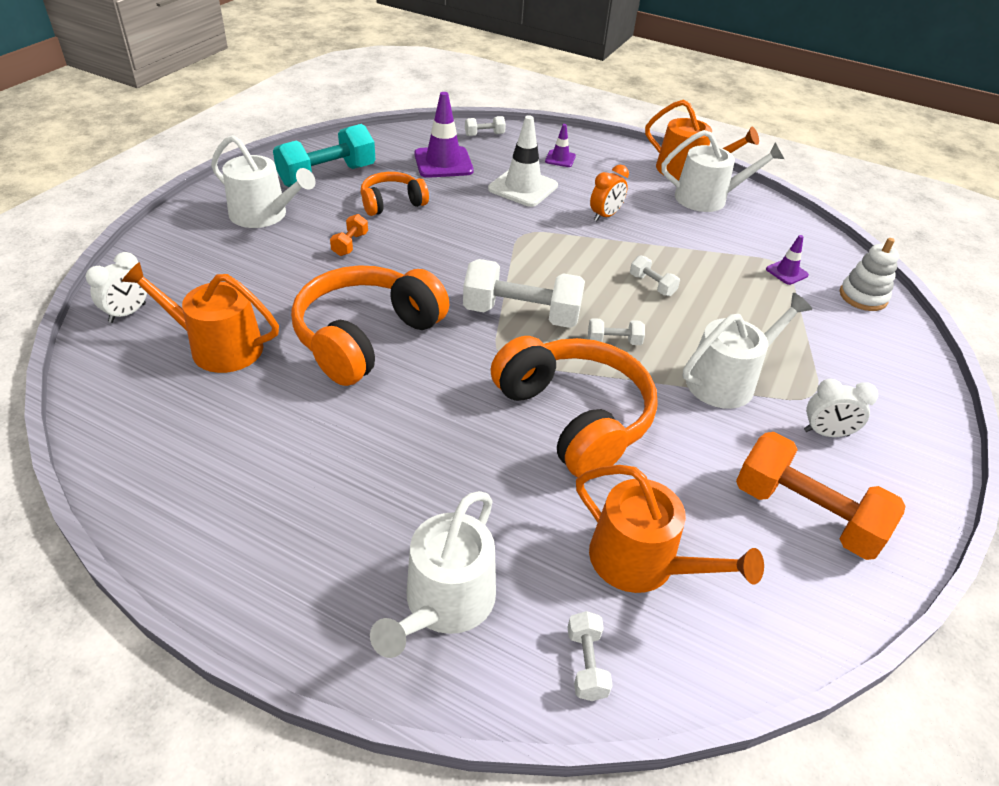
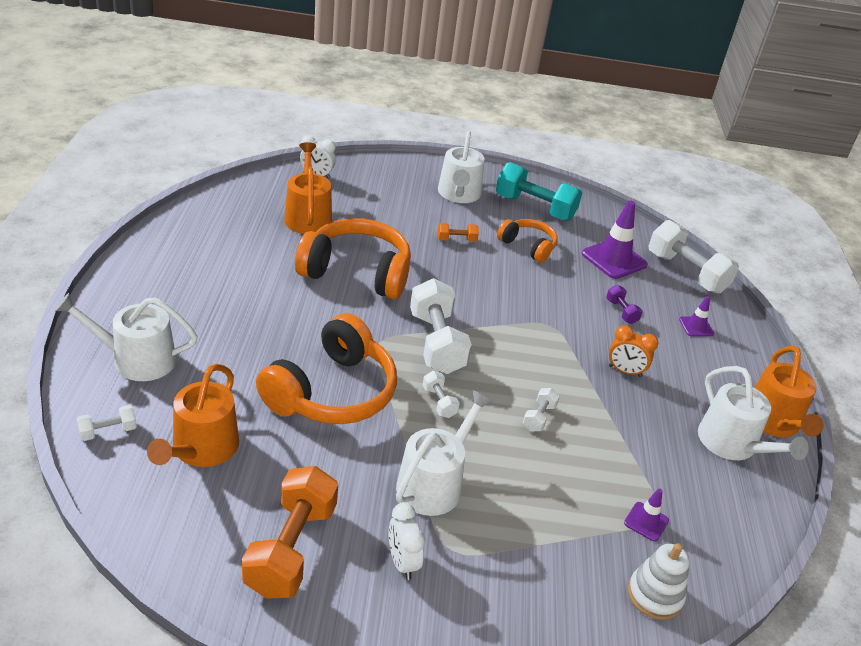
camera: 65 degrees right, 5 degrees down
(484, 135) = (686, 273): white dumbbell -> white dumbbell, size x2.18
(523, 187) = (621, 312): white traffic cone -> purple dumbbell
(727, 380) = (434, 483): white watering can -> white watering can turned 90 degrees counterclockwise

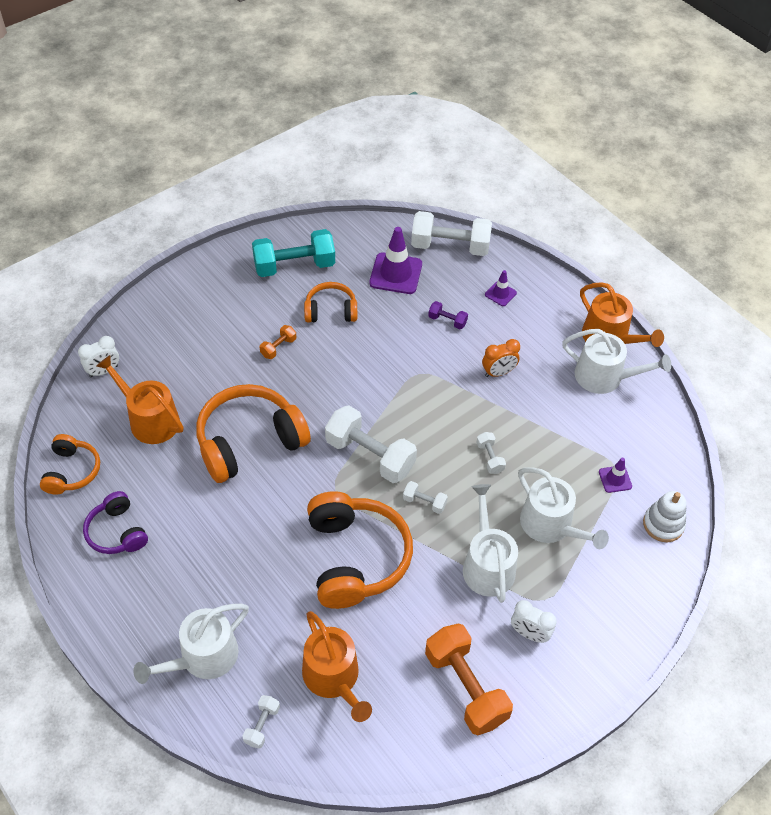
camera: 40 degrees left, 15 degrees up
(195, 254) = (117, 532): none -> purple headphones
(218, 207) = (71, 471): none -> orange headphones
(459, 194) = (228, 298): white watering can -> white watering can (550, 525)

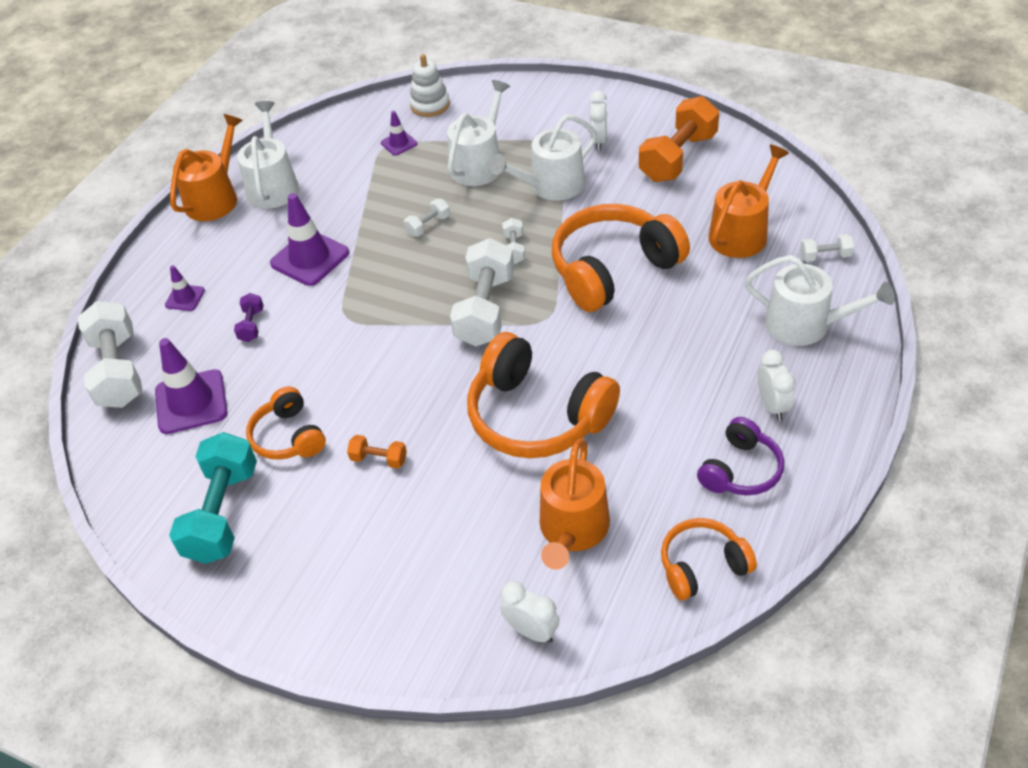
camera: 110 degrees left, 5 degrees down
(150, 584) = (772, 405): none -> white clock
(294, 266) = (222, 513): turquoise dumbbell -> turquoise dumbbell turned 45 degrees clockwise
(498, 372) = (310, 258): orange clock -> purple traffic cone

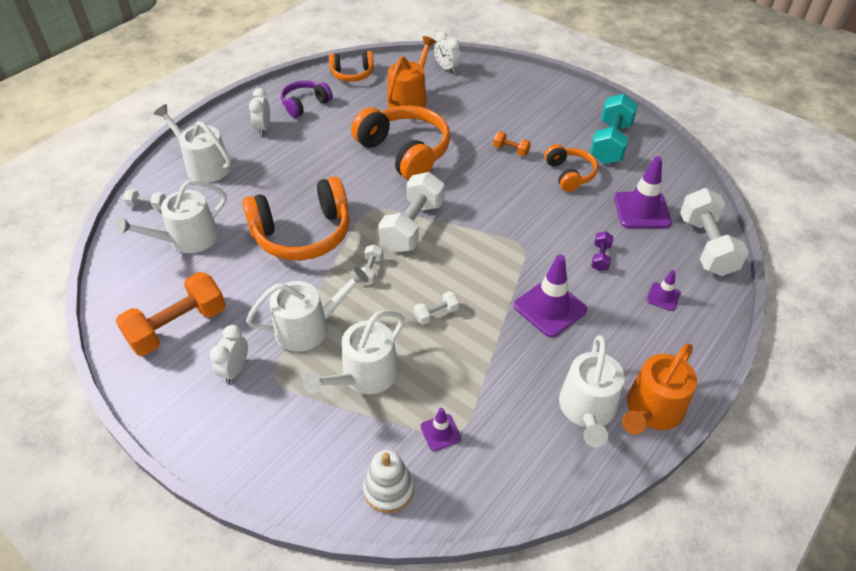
camera: 170 degrees left, 0 degrees up
(742, 232) = (187, 239): orange watering can -> white watering can

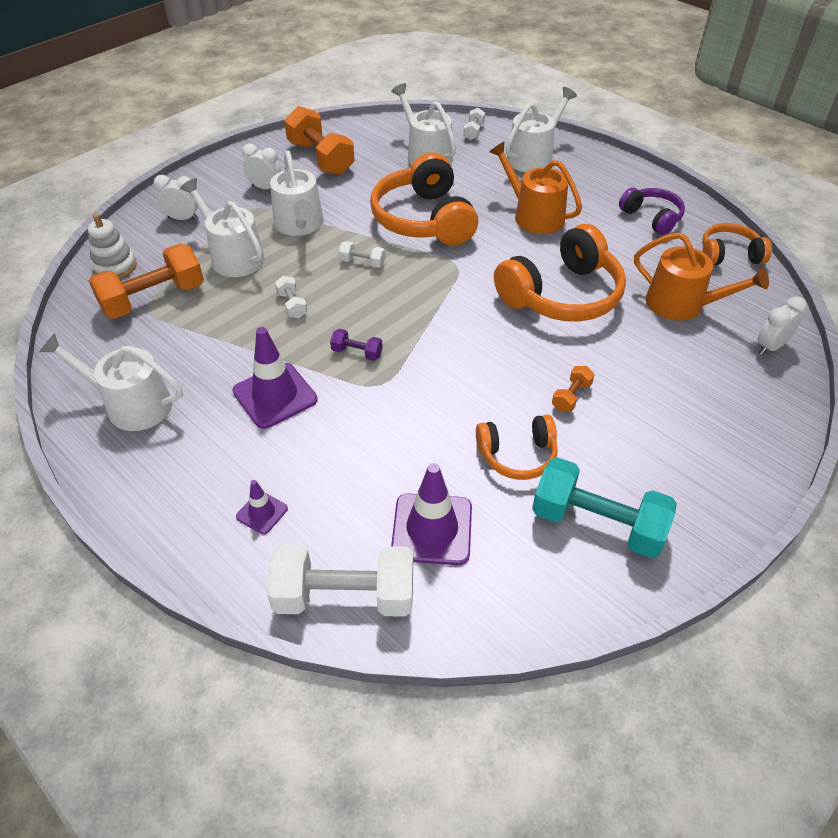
camera: 95 degrees right, 0 degrees up
(263, 128) = (600, 190): white clock -> white clock (183, 219)
(352, 74) = (729, 255): orange headphones -> orange headphones turned 90 degrees clockwise
(412, 226) = (426, 295): white dumbbell -> none
(440, 432) = (153, 299): purple traffic cone -> orange dumbbell
(600, 257) = (345, 459): purple dumbbell -> purple dumbbell (357, 353)
(651, 410) = (107, 459): orange watering can -> orange watering can (534, 215)

